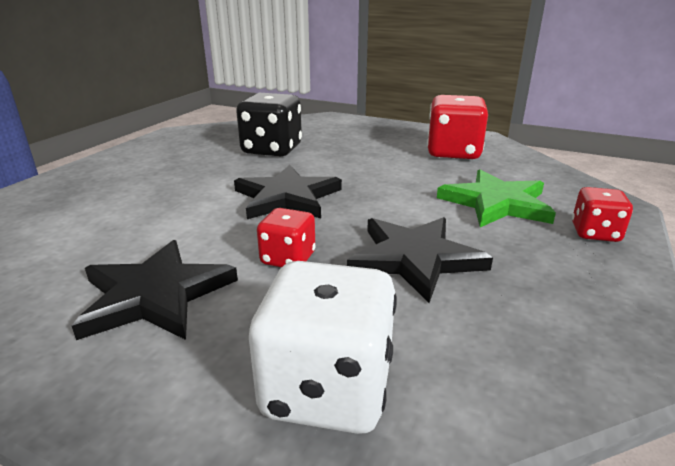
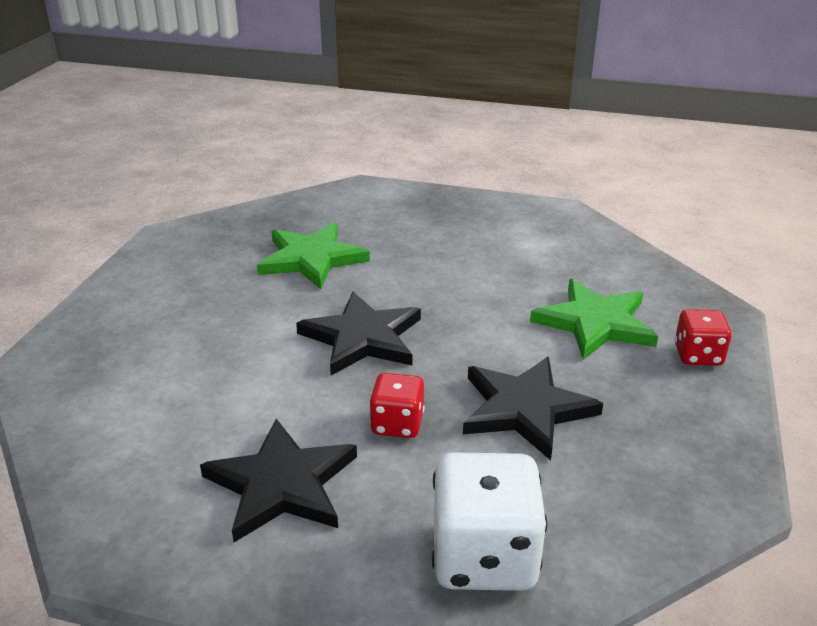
camera: 10 degrees left, 5 degrees up
(272, 150) = (312, 259): black dice -> green star
(453, 152) = (534, 244): red dice -> none

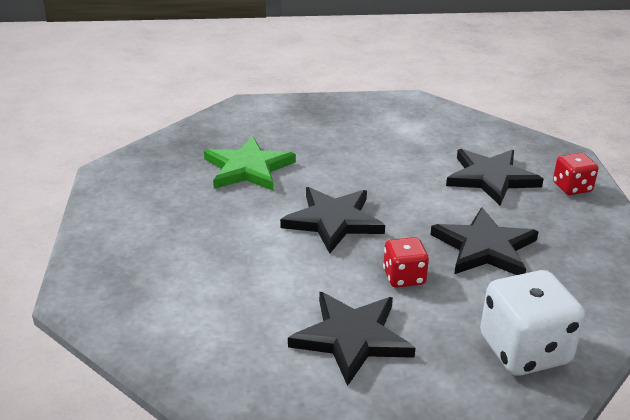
camera: 20 degrees left, 0 degrees up
(595, 323) = (491, 178): green star -> black star

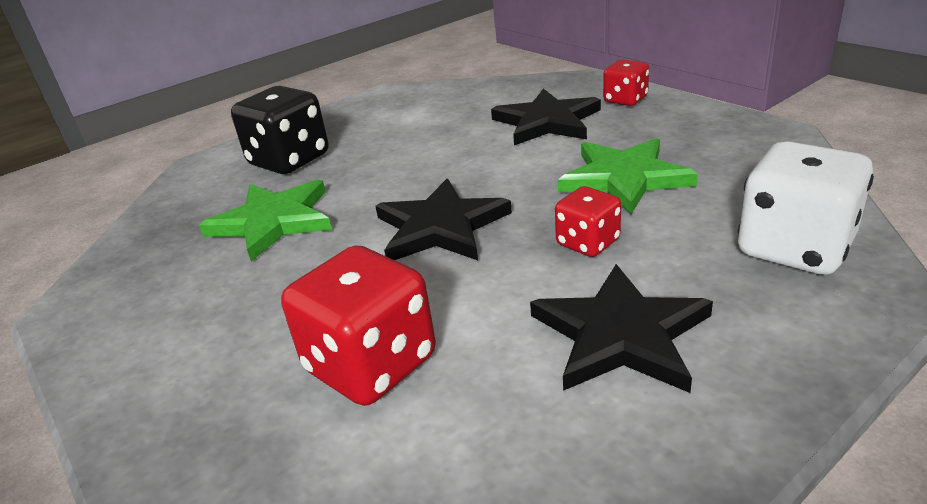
camera: 30 degrees left, 0 degrees up
(214, 280) = (371, 364): none -> red dice
(297, 128) = (289, 160): none -> black dice
(485, 247) = (624, 178): black star -> green star

